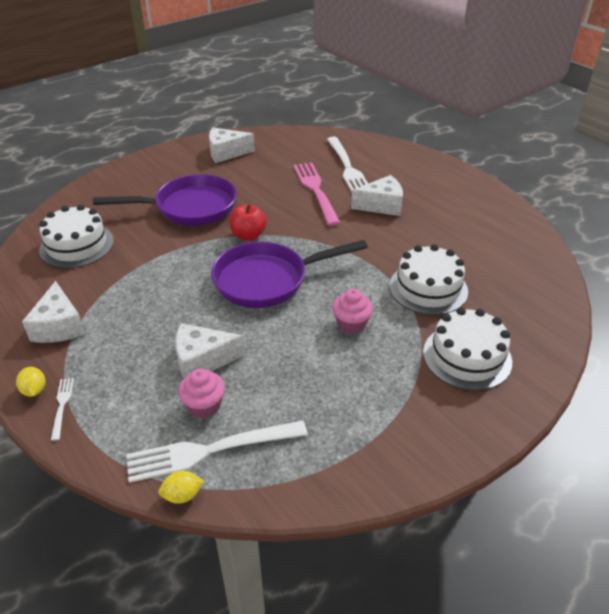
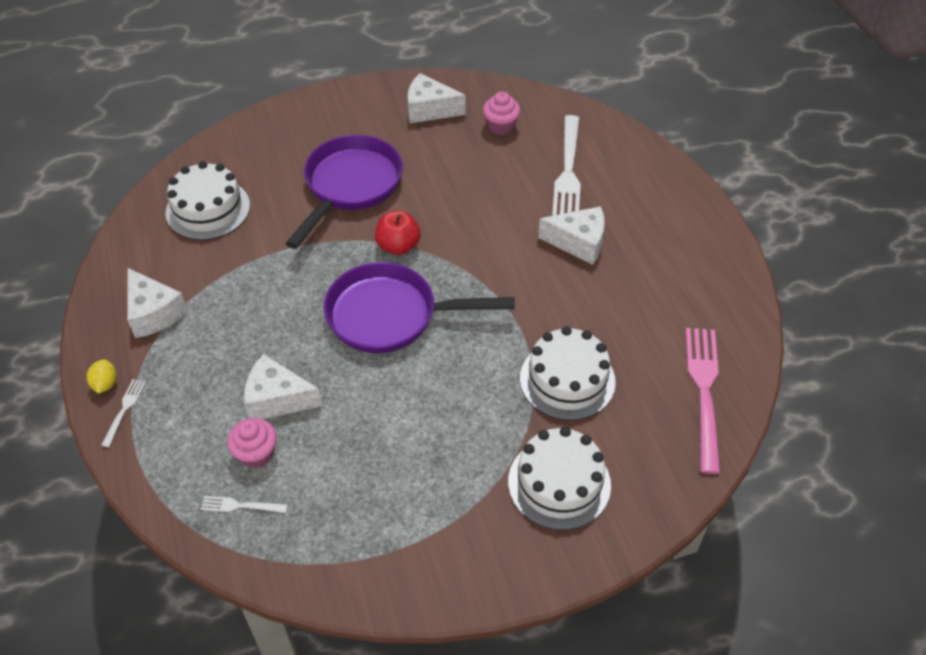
camera: 20 degrees right, 10 degrees up
(59, 326) = (153, 313): white cheese -> white cheese turned 45 degrees counterclockwise
(182, 495) = (196, 544): yellow lemon -> none
(189, 208) = (350, 186): purple pan -> purple pan turned 75 degrees counterclockwise
(209, 451) = (240, 506): white fork -> white fork, size x0.46
(315, 190) = (509, 197): pink fork -> pink fork (704, 391)
(351, 324) = (453, 401): pink cupcake -> pink cupcake (501, 126)

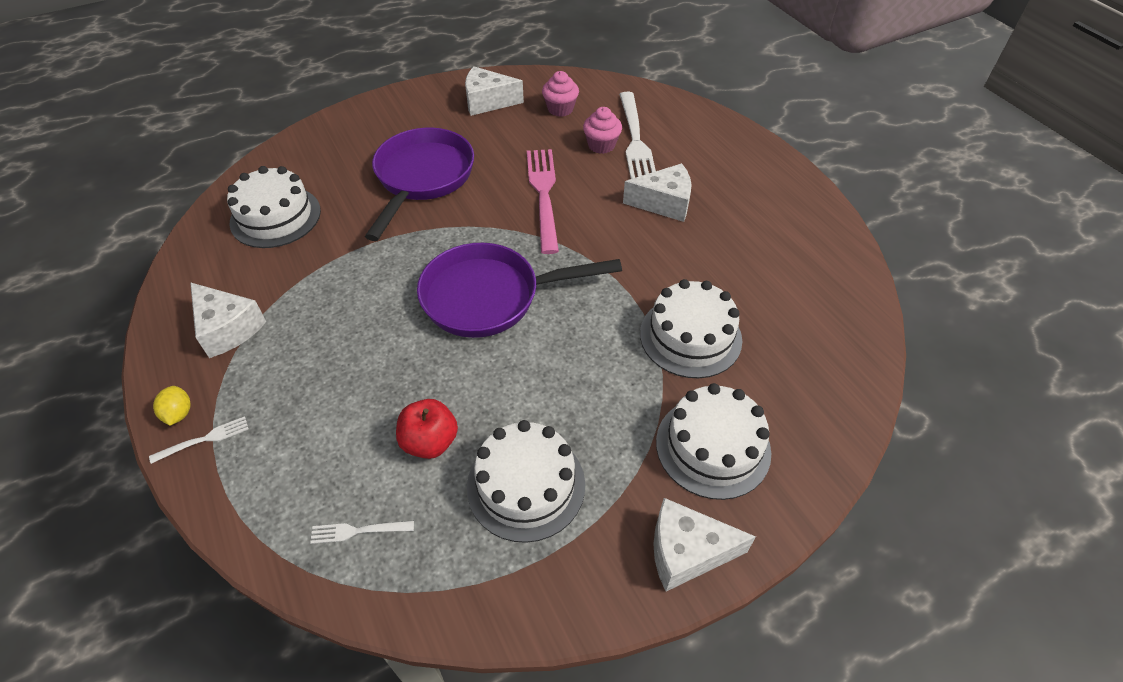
camera: 10 degrees left, 0 degrees up
(124, 409) = (204, 439): white fork -> white fork turned 60 degrees clockwise
(256, 453) = (367, 466): pink cupcake -> pink cupcake (601, 145)
(277, 399) = (381, 401): white cheese -> white cheese (687, 552)
(387, 490) = (526, 485): none -> white cake
(398, 246) = (483, 228): red apple -> red apple (430, 442)
(704, 391) = (831, 328): pink fork -> pink fork (543, 194)

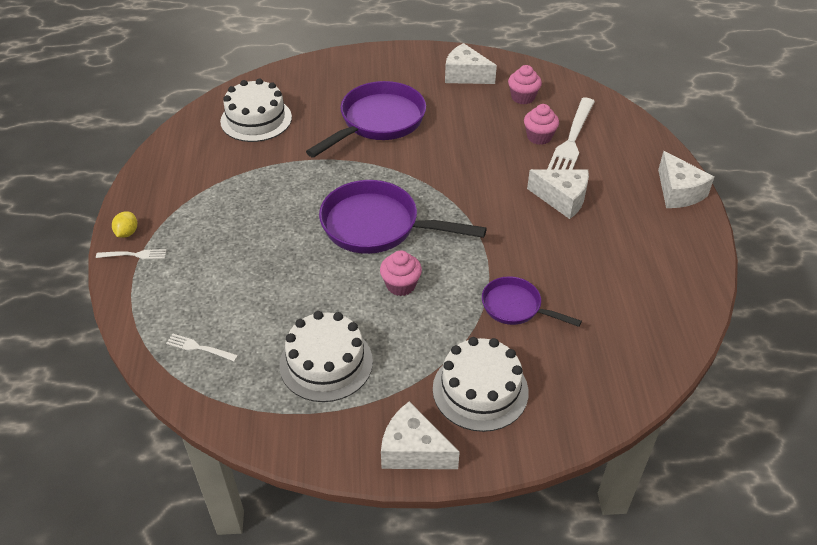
camera: 25 degrees right, 5 degrees down
(228, 328) = (184, 188): white cheese -> white cheese (678, 192)
(430, 442) = (277, 310): red apple -> none
(543, 194) = (465, 162): pink fork -> none
(556, 357) = (400, 285): none -> pink cupcake
(690, 336) = (515, 307): white cake -> purple pan

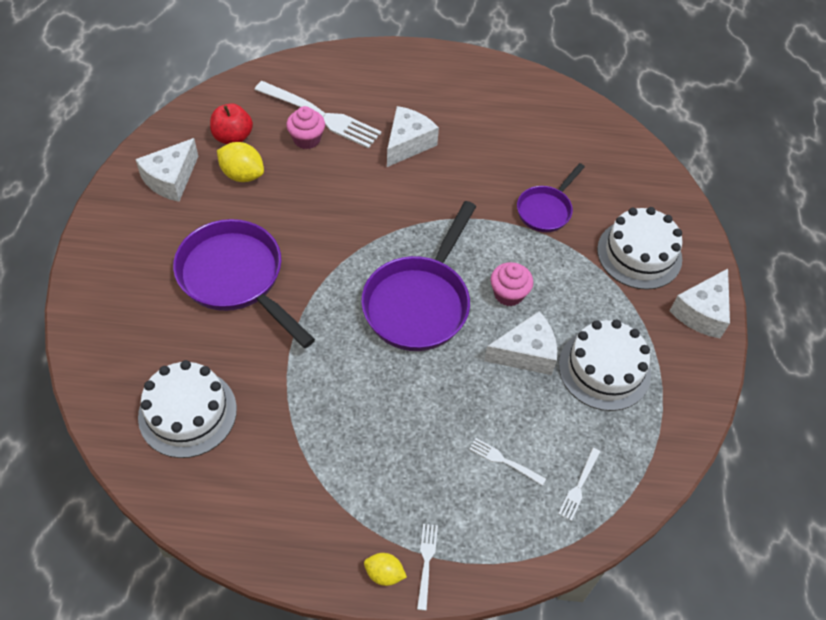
camera: 85 degrees left, 10 degrees up
(223, 294) = (504, 461): none -> white fork
(484, 108) = (242, 174): none -> yellow lemon
(523, 97) = (233, 137): pink cupcake -> red apple
(678, 192) = (415, 61): white cheese -> white cheese (526, 353)

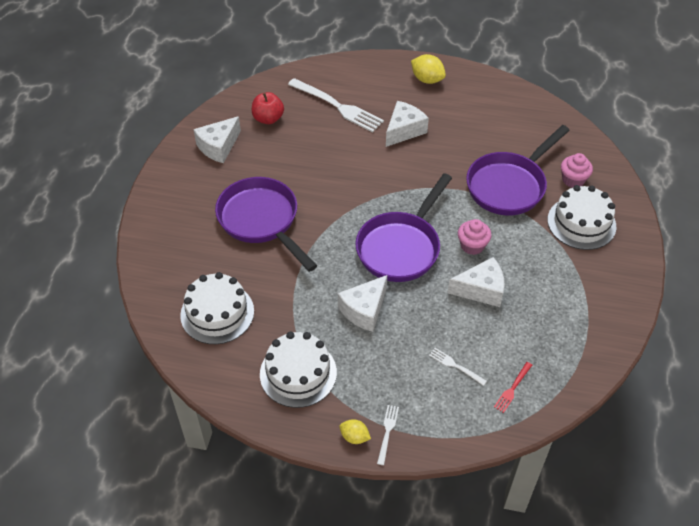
camera: 10 degrees right, 5 degrees down
(242, 174) = (273, 146): yellow lemon -> yellow lemon (427, 79)
(307, 139) = (325, 123): pink cupcake -> pink cupcake (573, 180)
(546, 210) = (509, 185): purple pan -> purple pan, size x1.78
(579, 486) = (512, 389): white fork -> red fork
(604, 369) = (542, 306): white cake -> white cake (298, 373)
(701, 312) = (627, 270): white cheese -> white cheese (364, 310)

